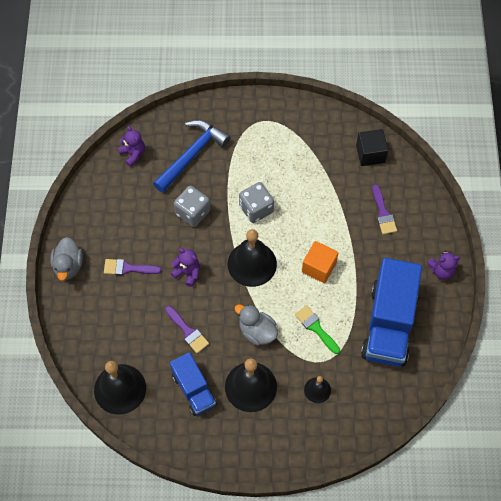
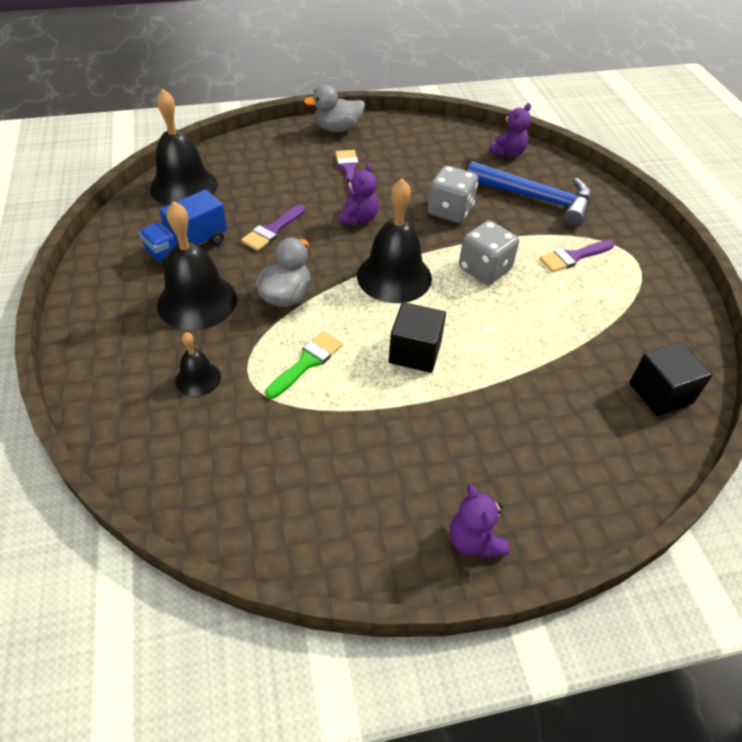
camera: 75 degrees right, 15 degrees down
(319, 267) = (415, 352): orange cube -> black cube
(383, 213) = (554, 427): purple brush -> purple brush (573, 257)
(388, 324) = (336, 463): blue truck -> none

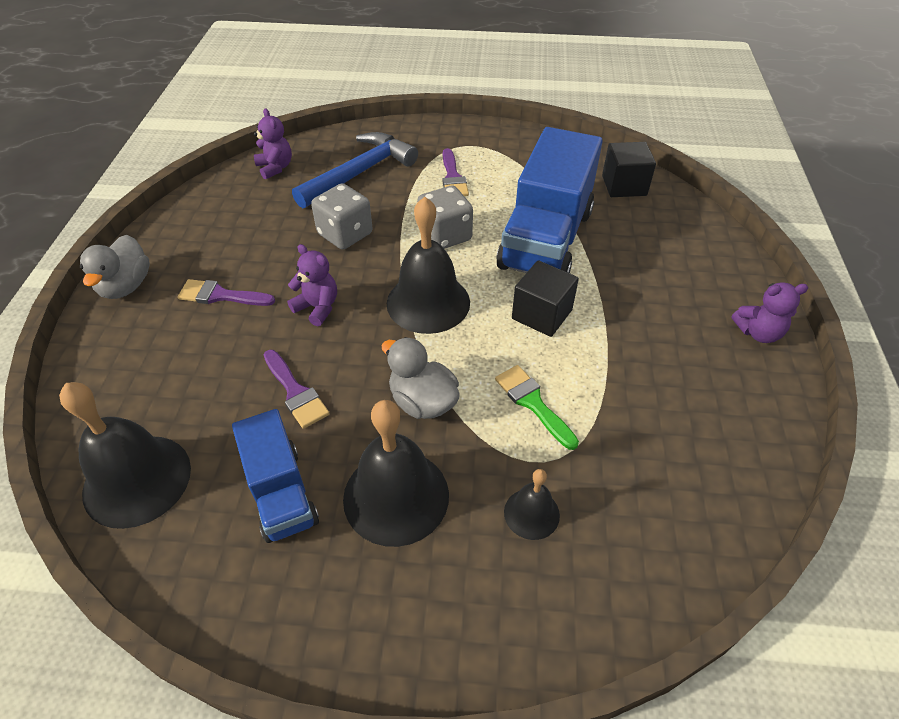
camera: 70 degrees left, 0 degrees up
(522, 339) = (545, 239): none -> blue truck

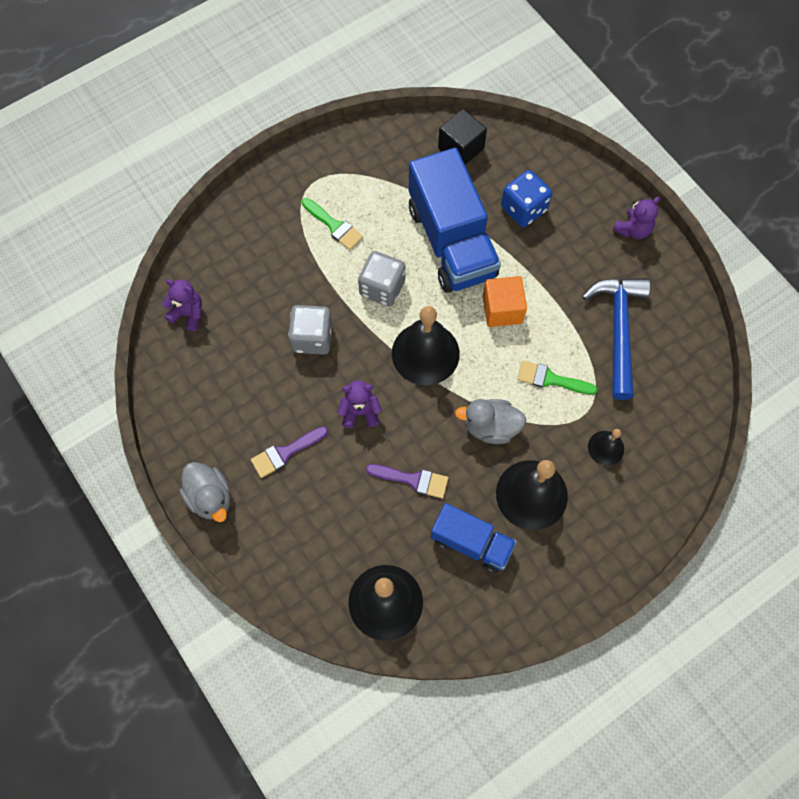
camera: 40 degrees left, 20 degrees up
(360, 173) = (260, 271): blue hammer -> blue hammer (618, 330)
(453, 177) = (334, 226): purple brush -> green brush
(542, 314) = (502, 309): black cube -> orange cube
(645, 254) = (523, 209): none -> blue dice

